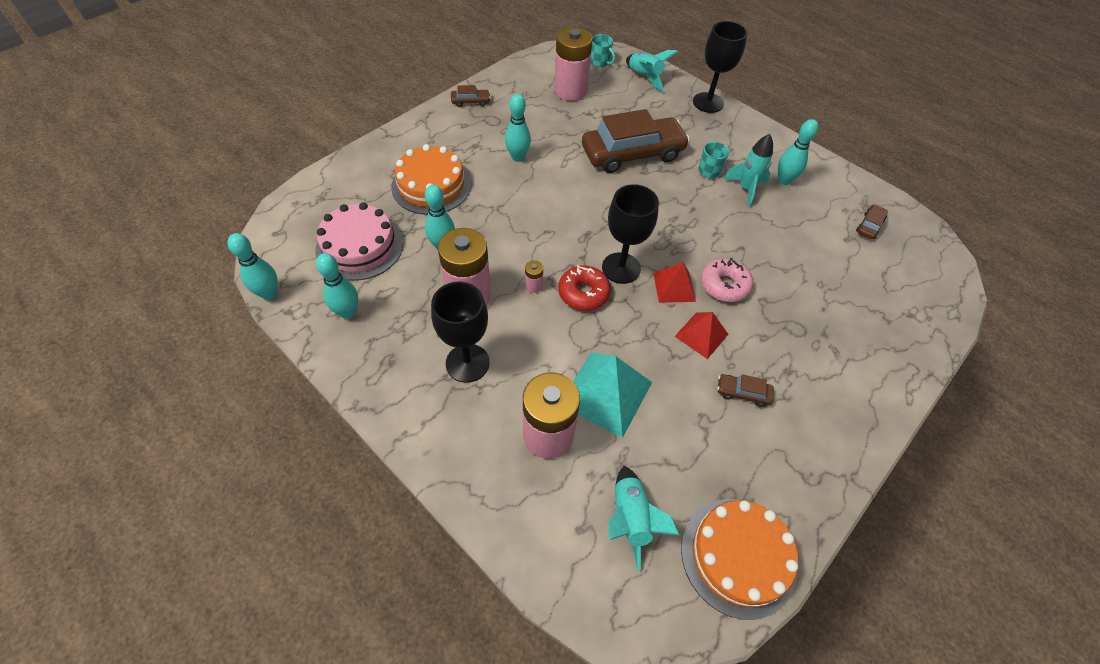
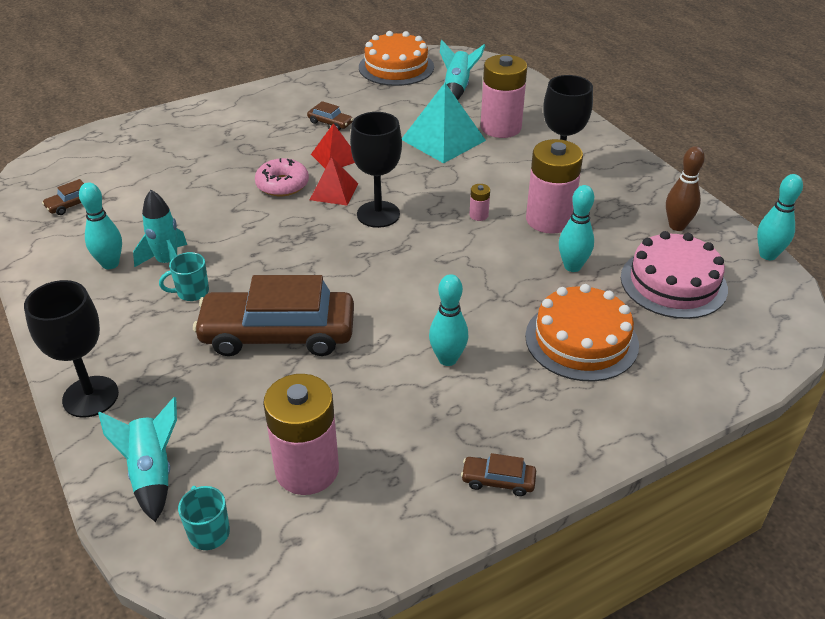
camera: 160 degrees left, 15 degrees down
(348, 312) = (677, 226): turquoise bowling pin -> brown bowling pin
(583, 293) = (429, 202): red donut -> none

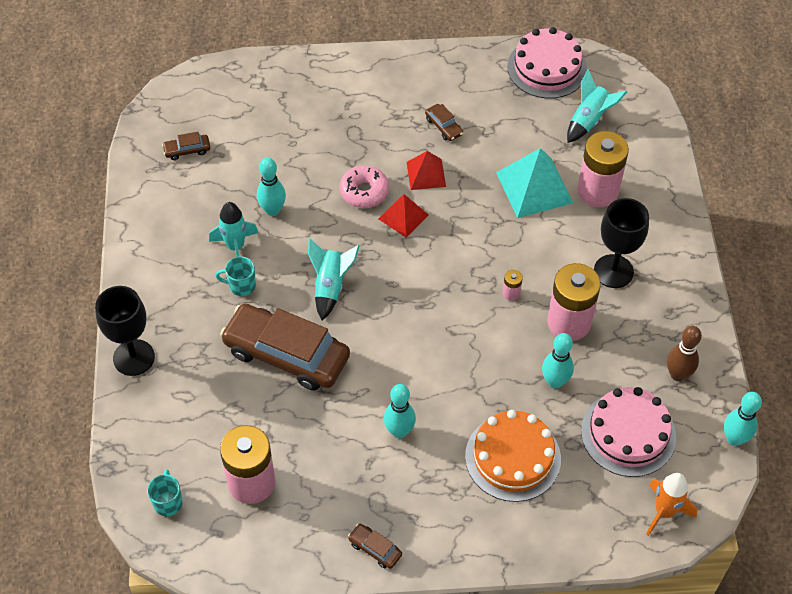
camera: 25 degrees right, 15 degrees up
(110, 264) = (192, 231): turquoise bowling pin -> turquoise bowling pin (272, 210)
(152, 473) = (150, 441): turquoise rocket -> turquoise rocket (330, 286)
(378, 214) = (426, 258): black goblet -> none
(396, 67) = (547, 68): orange cake -> pink cake
(761, 332) = (664, 512): none -> orange rocket

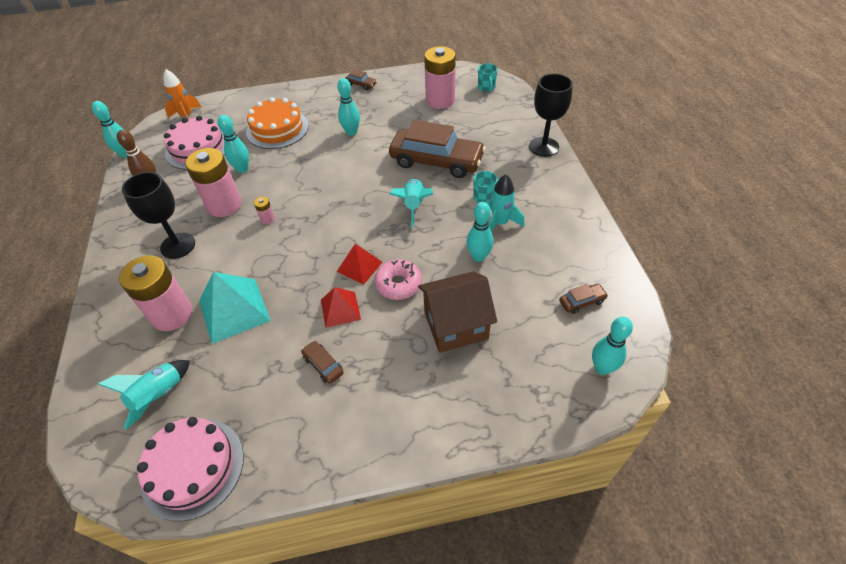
camera: 175 degrees right, 5 degrees down
(198, 94) = (602, 368): none -> turquoise bowling pin
(316, 144) = (455, 325): none -> brown house

